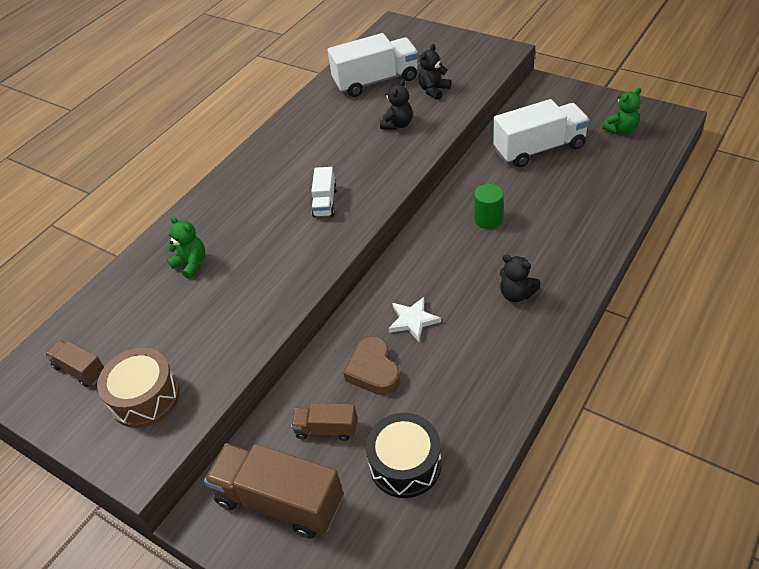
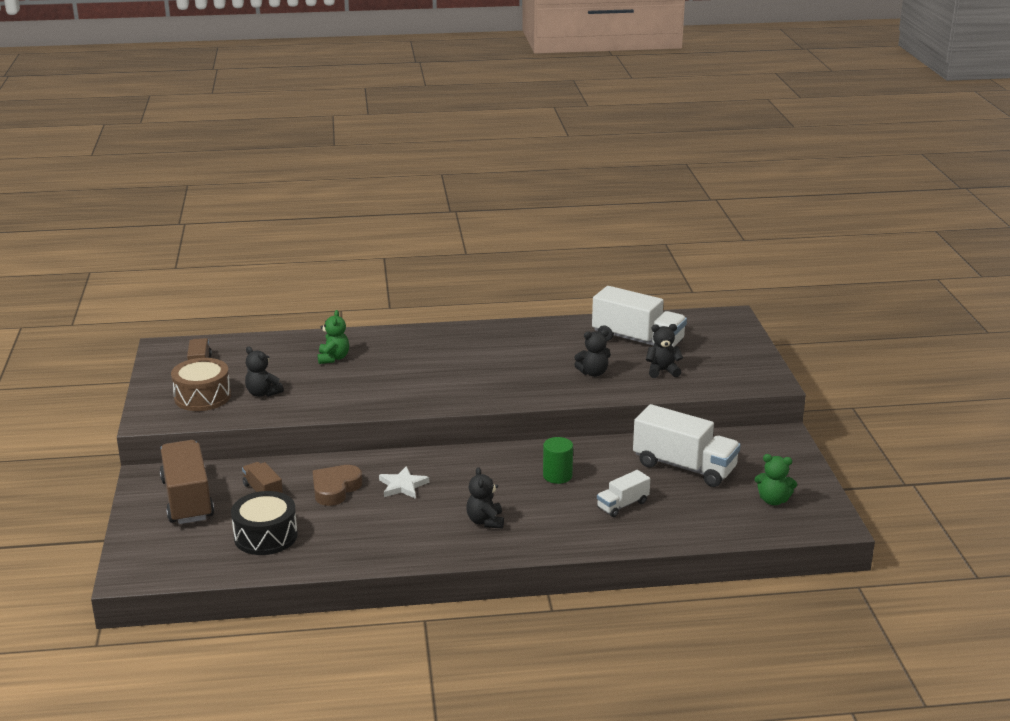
camera: 45 degrees right, 20 degrees down
(194, 345) = (263, 393): none -> black teddy bear
(325, 202) = (459, 381): white truck -> white truck (622, 505)

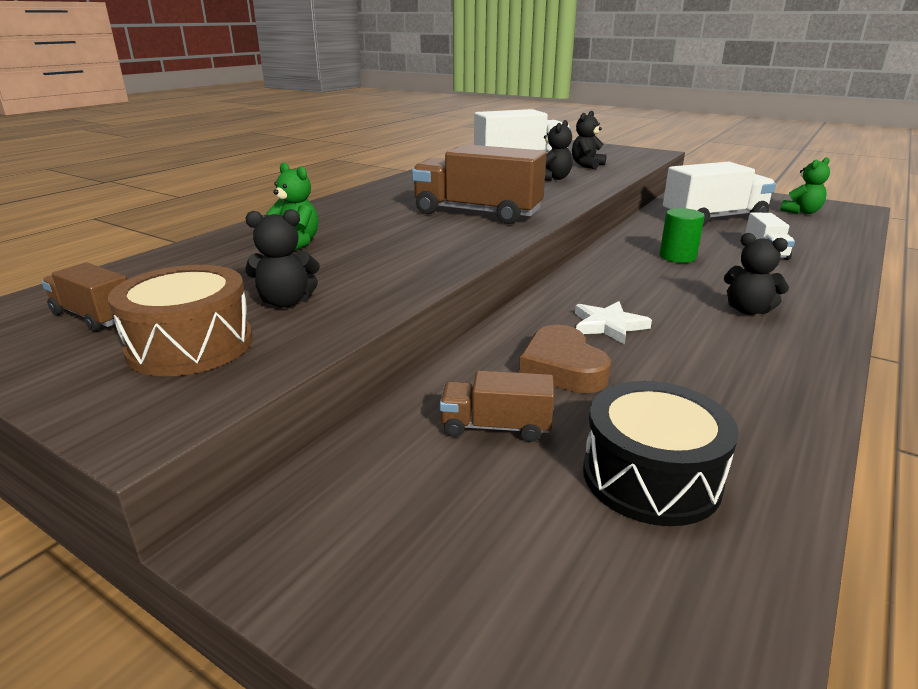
camera: 50 degrees left, 0 degrees up
(187, 499) = (414, 520): brown truck -> brown truck (477, 213)

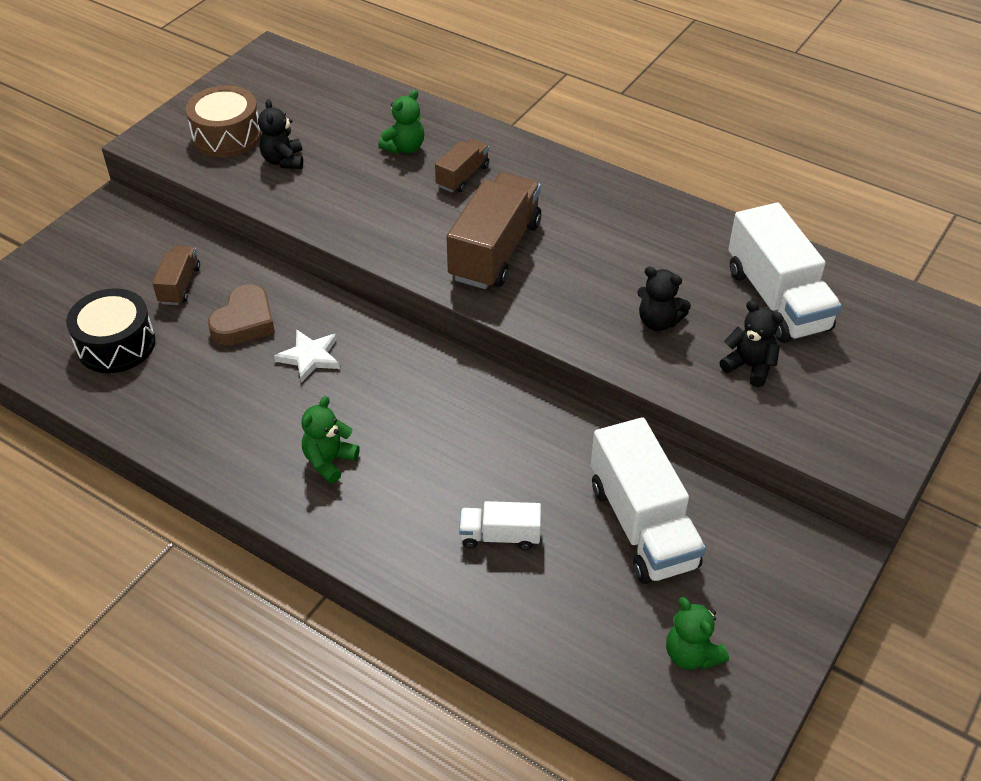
camera: 90 degrees right, 20 degrees up
(94, 316) = (274, 92): brown truck -> brown truck (462, 176)
(562, 368) = (244, 322): brown heart -> brown heart turned 135 degrees clockwise
(677, 257) = (480, 444): green cylinder -> none
(748, 310) = (329, 461): black teddy bear -> green teddy bear

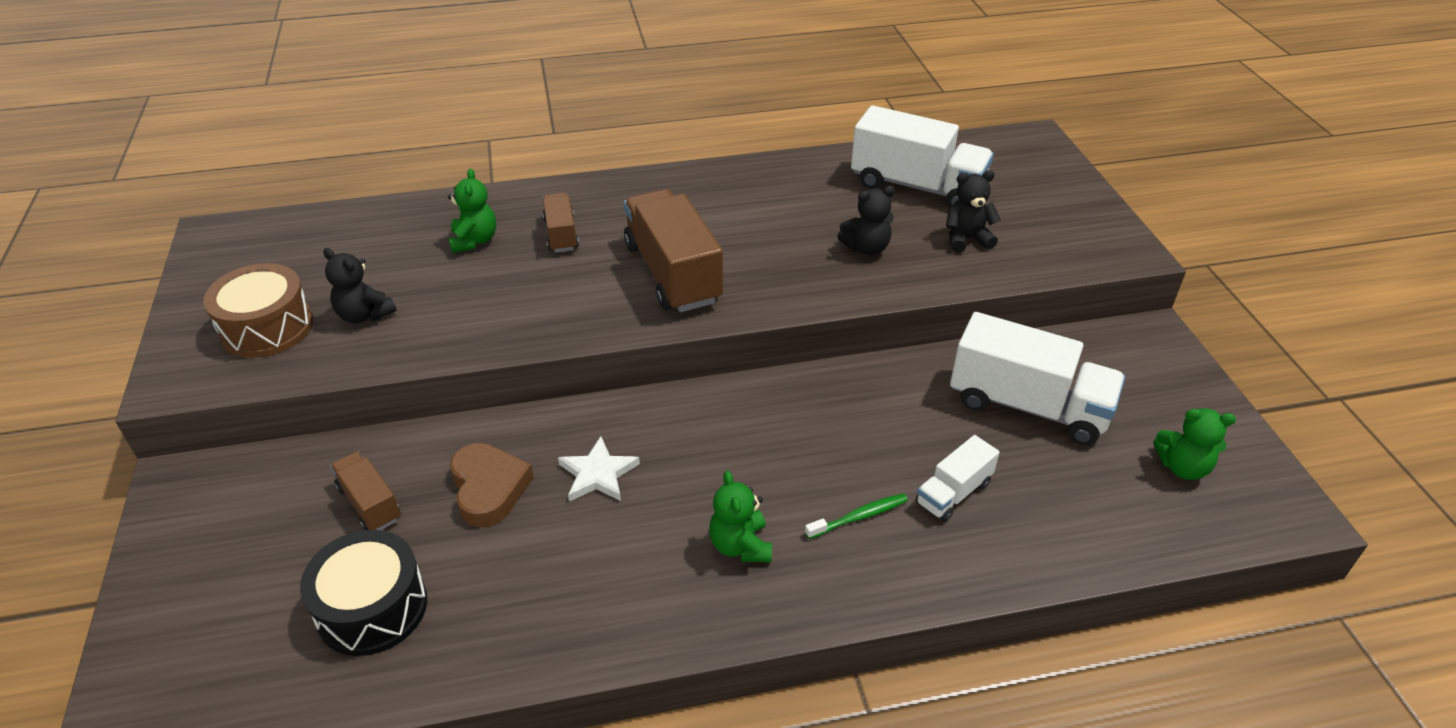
camera: 45 degrees left, 5 degrees down
(420, 501) = (859, 517): none -> green toothbrush

